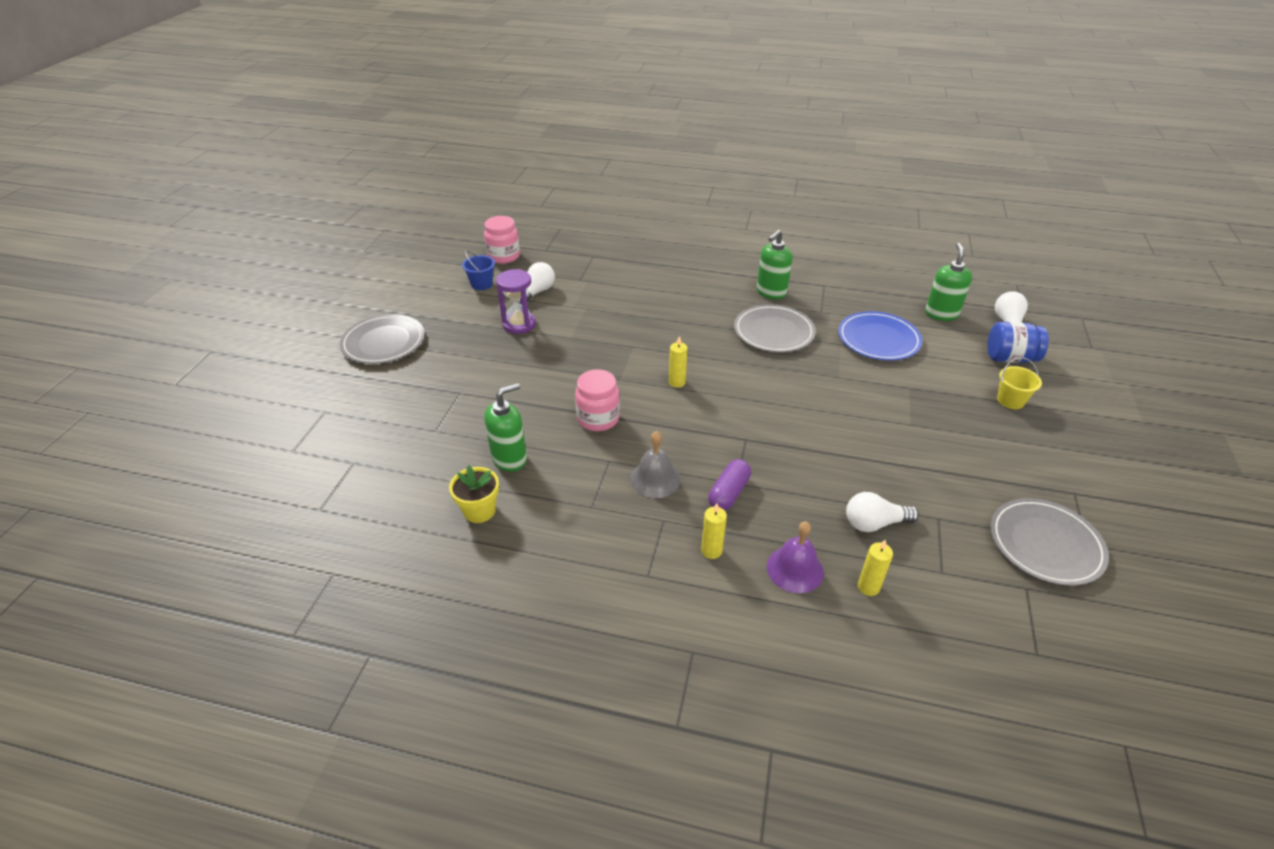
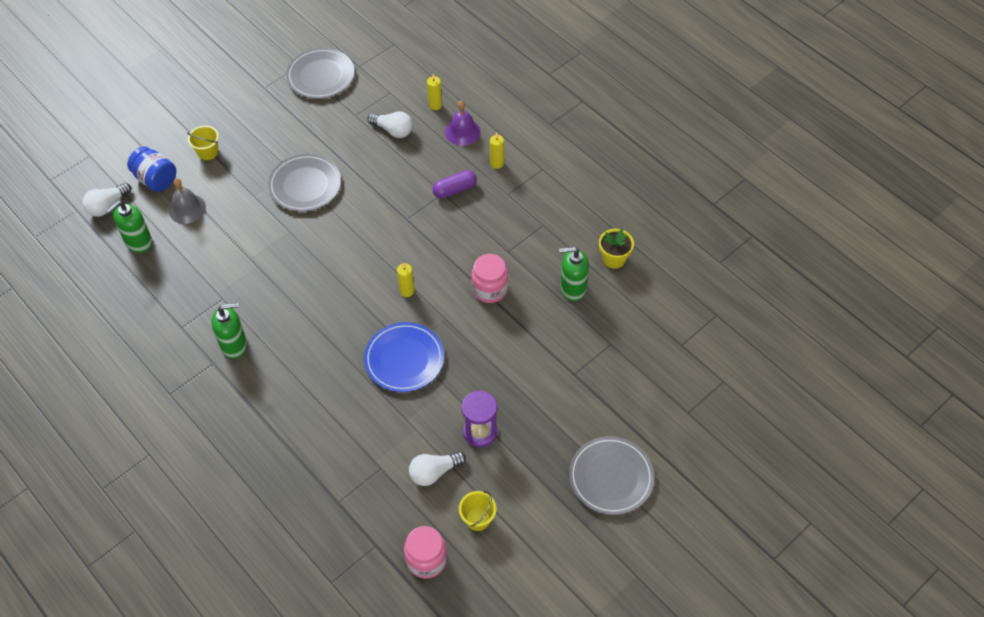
camera: 145 degrees left, 15 degrees up
(481, 284) = (478, 519): blue bucket -> yellow bucket
(655, 479) = (490, 222): grey bell -> grey bell (187, 208)
(773, 332) = (284, 299): grey plate -> grey plate (305, 185)
(878, 339) = (218, 246): blue plate -> blue plate (404, 359)

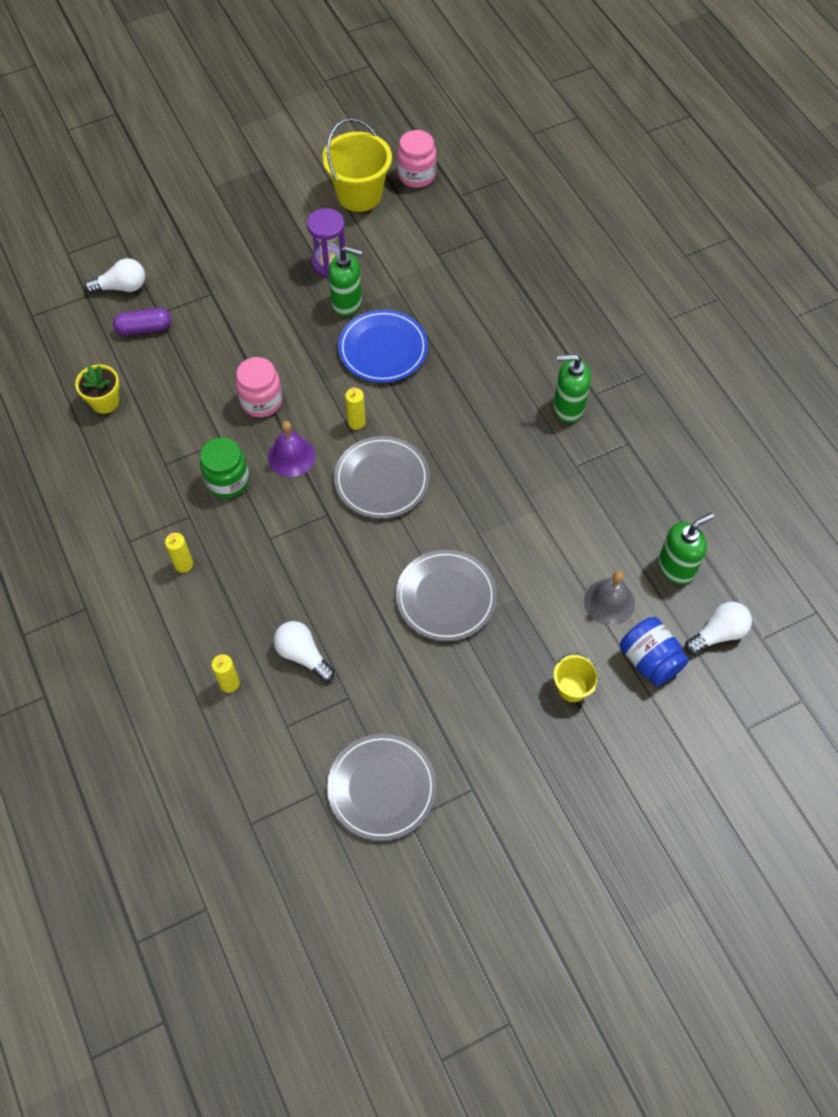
camera: 165 degrees left, 5 degrees up
(434, 472) = (386, 239): white light bulb -> white light bulb (121, 287)
(454, 190) = (253, 539): purple capsule -> purple capsule (144, 328)
(462, 132) = (209, 627): purple bell -> purple bell (291, 456)
(478, 519) = (359, 195): yellow bucket -> yellow bucket, size x1.88
(490, 224) = (227, 481): none -> green jar
(572, 288) = (169, 380): green soap dispenser -> green soap dispenser (347, 303)
(611, 477) = (222, 199): grey plate -> grey plate (381, 480)

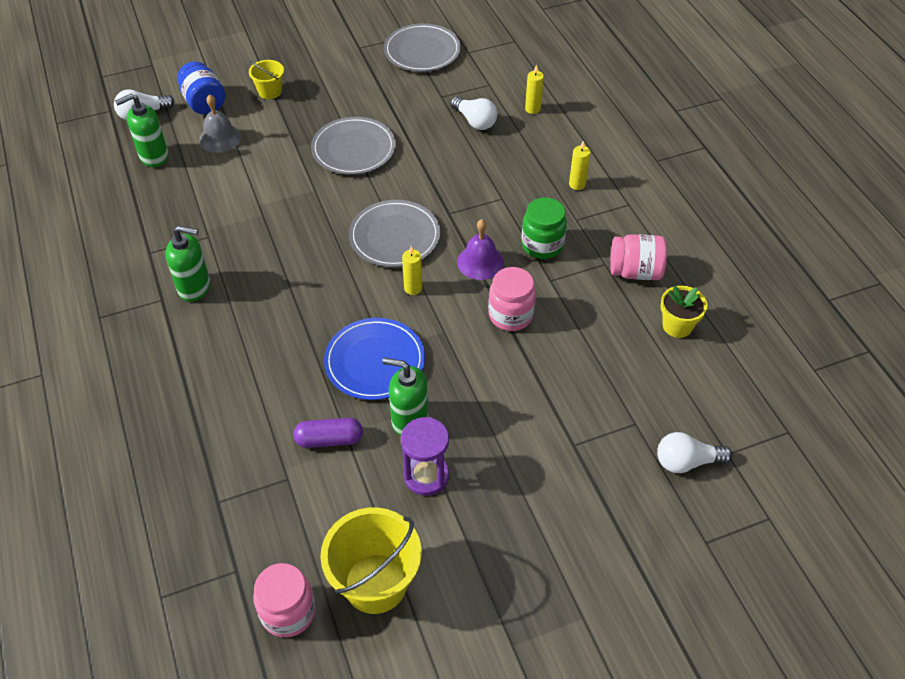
camera: 175 degrees left, 10 degrees down
(135, 457) = (635, 271): none -> pink jar
(144, 328) = (649, 405): purple capsule -> purple capsule (329, 439)

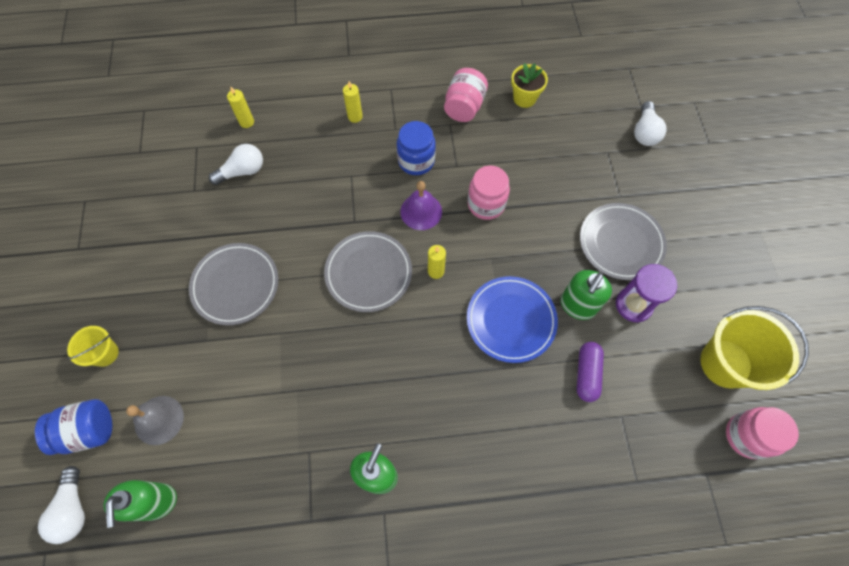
camera: 75 degrees left, 15 degrees up
(422, 51) = (116, 191): grey plate -> grey plate (621, 243)
(542, 245) = (416, 161): green jar -> blue jar

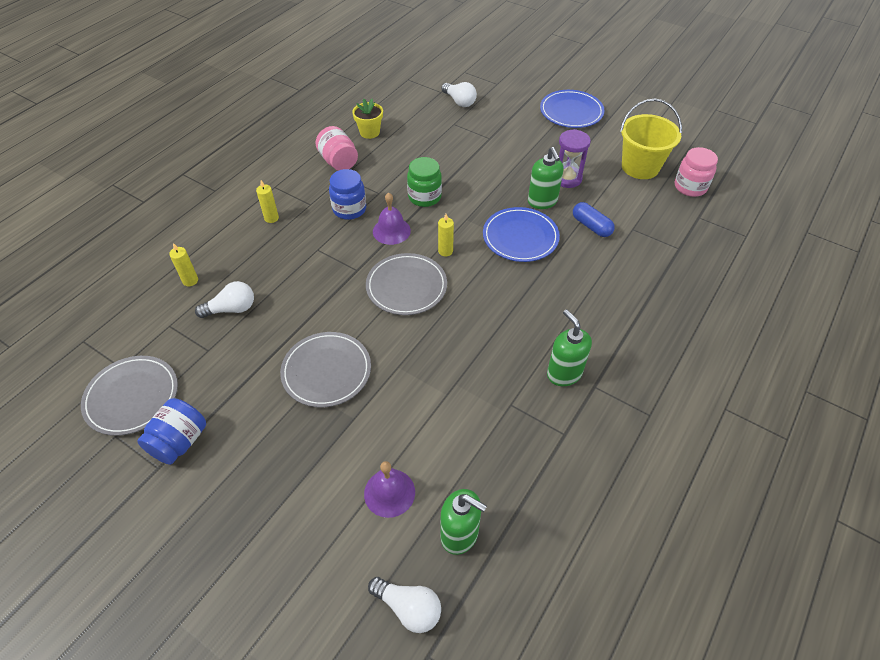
camera: 50 degrees left, 15 degrees down
(88, 430) = (346, 555): blue jar -> blue jar (180, 441)
(105, 353) = (286, 501): yellow bucket -> none
(159, 420) = (389, 492): grey bell -> purple bell
(242, 171) = (231, 309): white light bulb -> white light bulb turned 60 degrees clockwise
(486, 204) = (424, 197): pink jar -> green jar
(587, 374) = (591, 226): purple capsule -> blue capsule
(621, 243) = (521, 157): grey plate -> grey plate (132, 397)
(742, 238) = (571, 112): none -> blue plate

